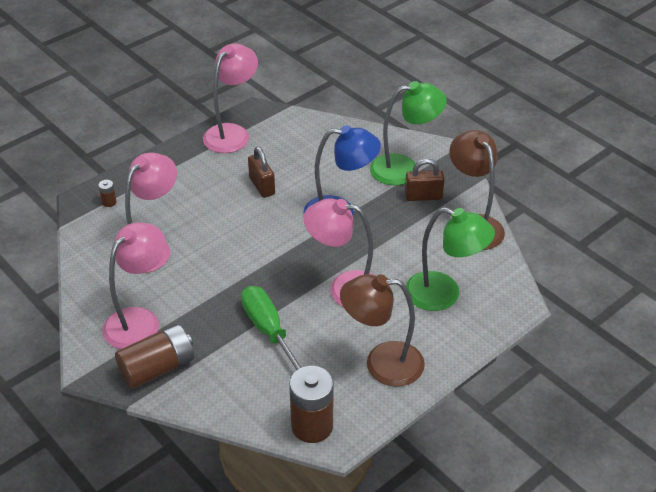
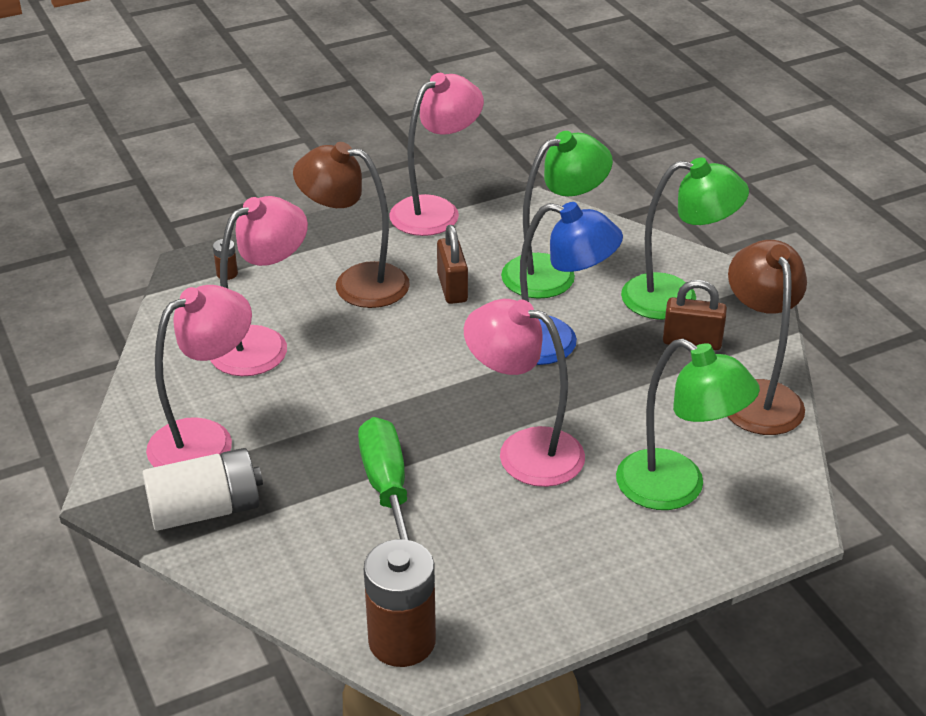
camera: 15 degrees right, 5 degrees down
(157, 368) = (205, 510): brown battery -> white battery
(322, 164) = (552, 272): none -> green lamp
(382, 363) = (543, 571): brown lamp -> brown lamp (356, 283)

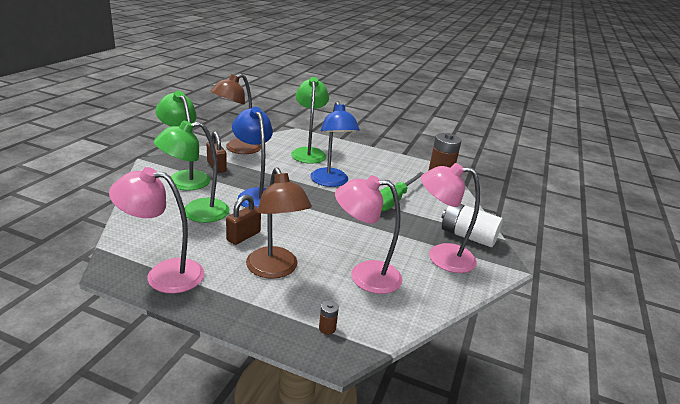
camera: 135 degrees left, 10 degrees down
(524, 451) = (331, 182): pink lamp -> blue lamp
(552, 272) = (196, 212): green lamp -> green lamp turned 45 degrees counterclockwise

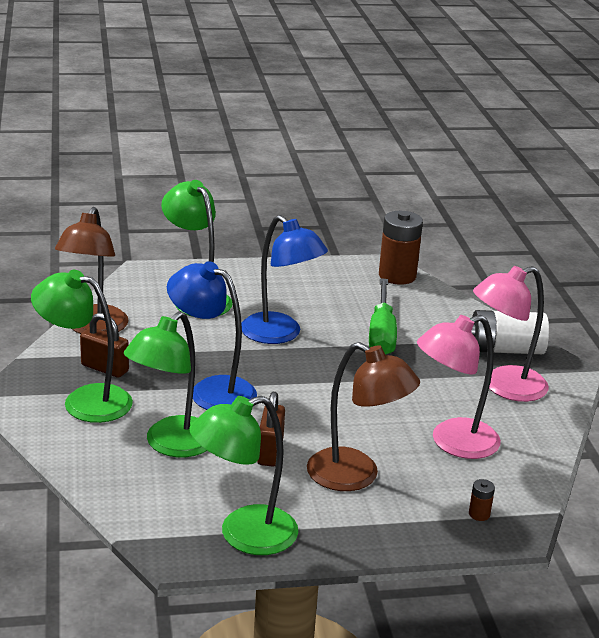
camera: 30 degrees left, 0 degrees up
(164, 274) = (243, 535): pink lamp -> green lamp

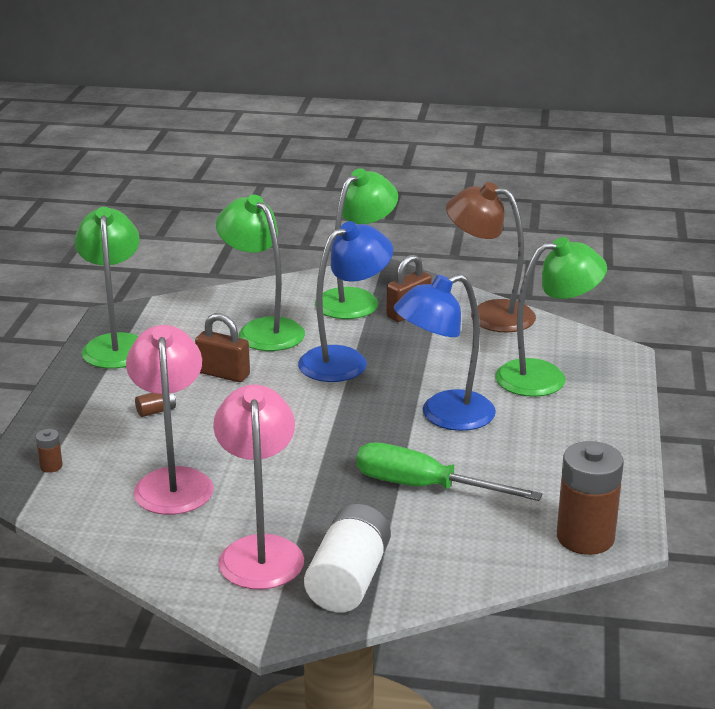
camera: 110 degrees right, 0 degrees up
(356, 476) = (156, 411): brown lamp -> brown battery

